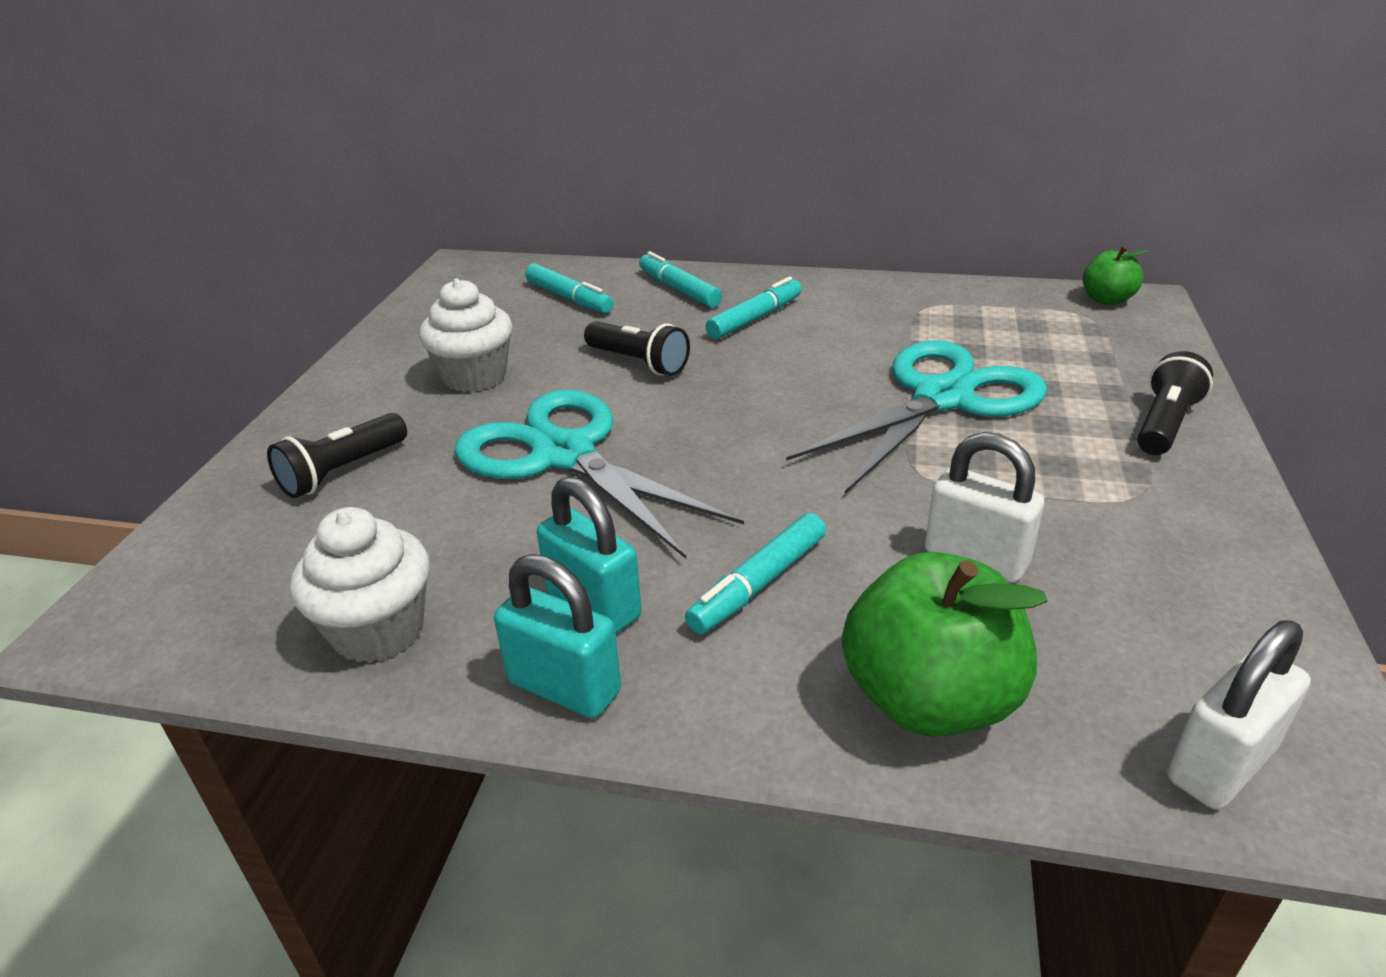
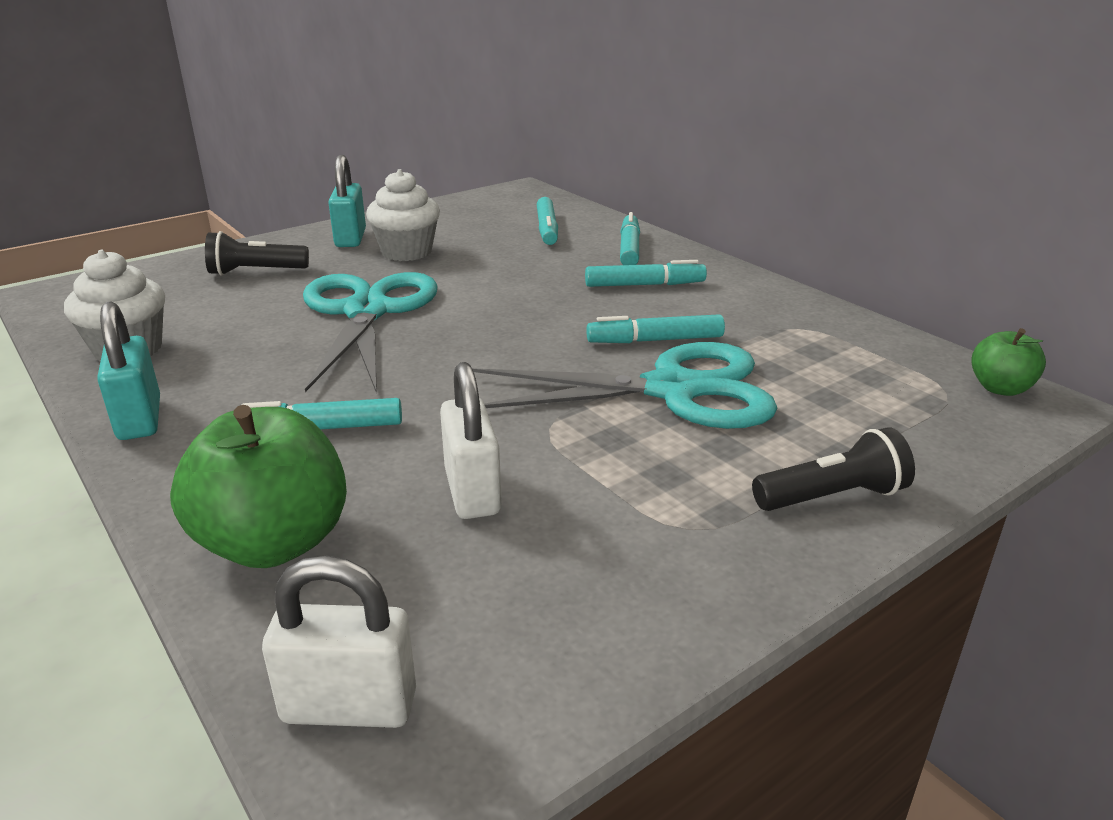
camera: 40 degrees right, 5 degrees down
(593, 605) = (227, 391): turquoise padlock -> turquoise padlock (350, 238)
(638, 363) = (511, 281): black flashlight -> none
(854, 363) = (655, 340): none -> turquoise marker

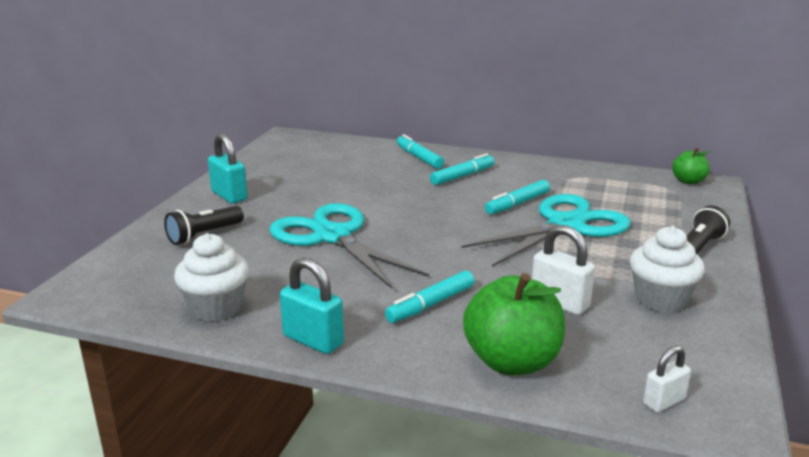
camera: 35 degrees left, 5 degrees down
(349, 706) = (664, 402): white padlock -> white padlock, size x0.63
(407, 252) = (286, 194): white cupcake -> white cupcake (660, 300)
(547, 229) = (350, 158): turquoise marker -> none

